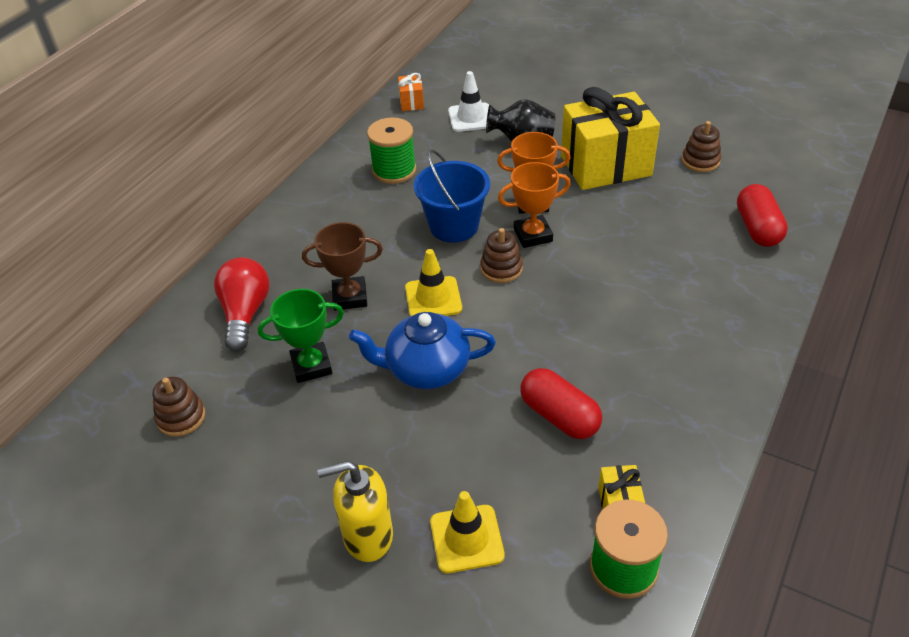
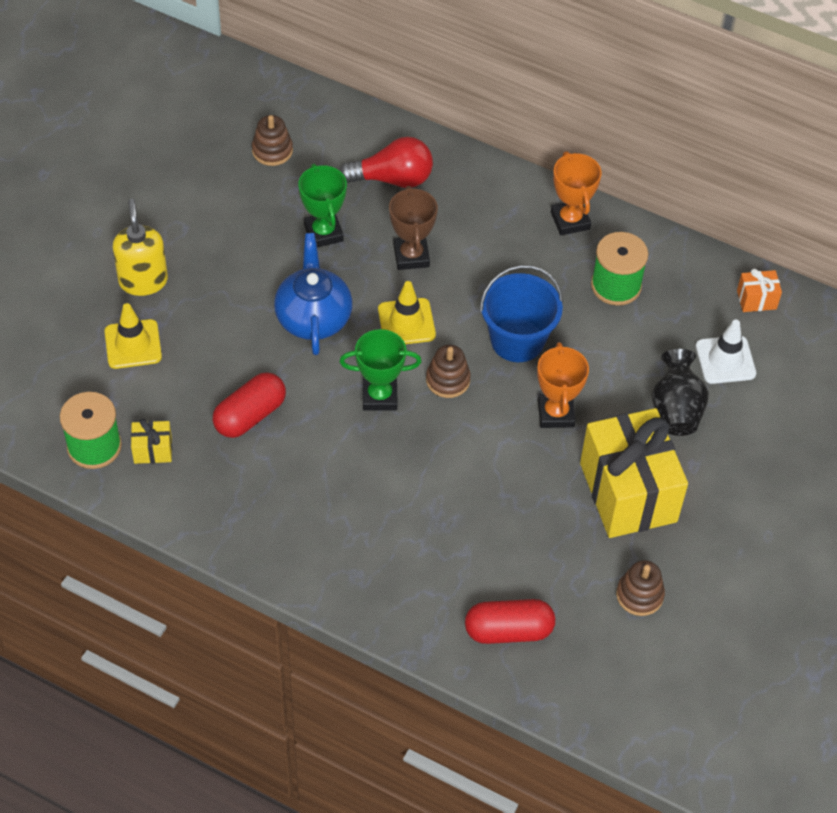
camera: 85 degrees right, 10 degrees up
(524, 315) = (379, 396): none -> green trophy
(533, 235) = (500, 411): orange trophy -> orange trophy (570, 220)

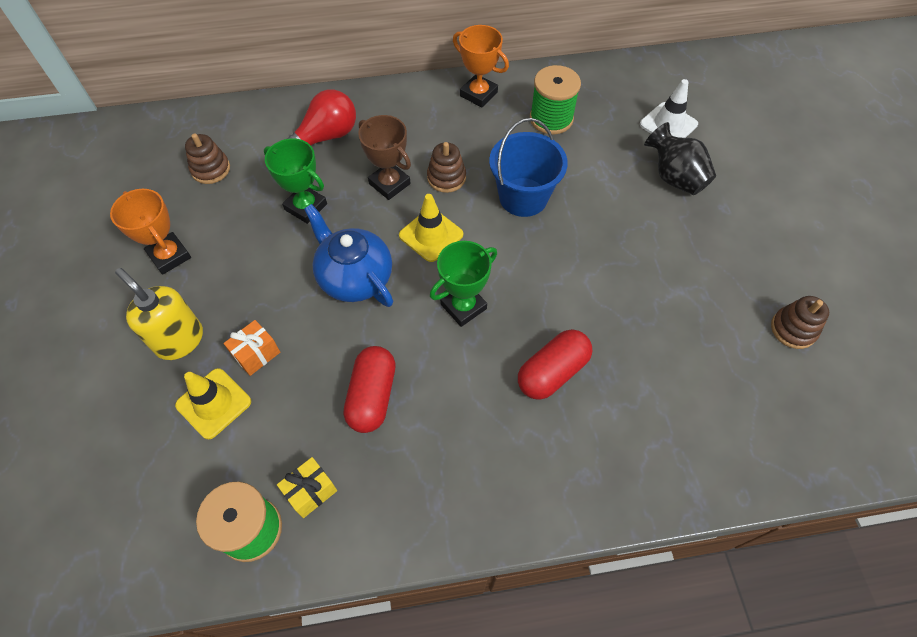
camera: 35 degrees left, 5 degrees up
(448, 380) = (502, 259): brown stacking toy -> brown stacking toy (446, 177)
(508, 631) = (740, 431): red capsule -> red capsule (552, 372)
(556, 413) = (601, 232): orange trophy -> orange trophy (169, 256)
(628, 492) = (706, 257): yellow gift -> none
(756, 299) = (645, 75): orange gift -> orange gift (256, 354)

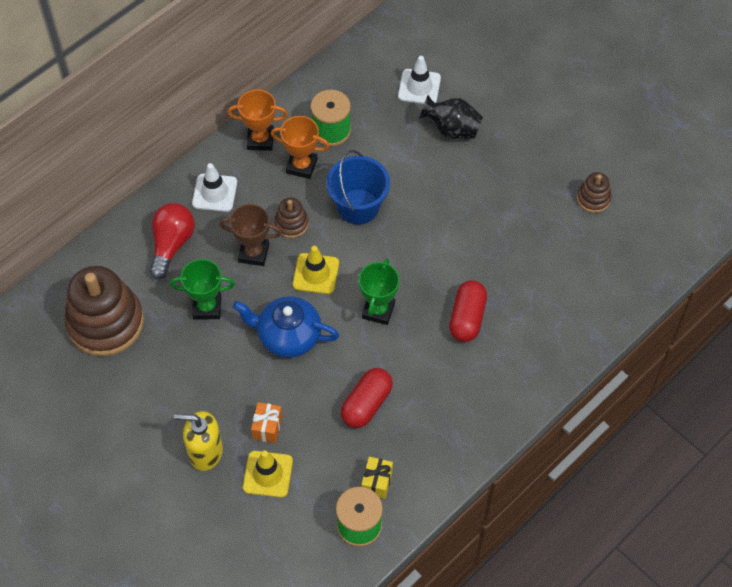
camera: 35 degrees left, 0 degrees up
(169, 256) = (140, 403): orange trophy -> orange trophy (301, 166)
(211, 169) = (105, 322): brown stacking toy -> brown stacking toy, size x2.16
(372, 396) = (366, 404): red capsule -> red capsule turned 60 degrees clockwise
(400, 115) = (214, 193): none -> white traffic cone

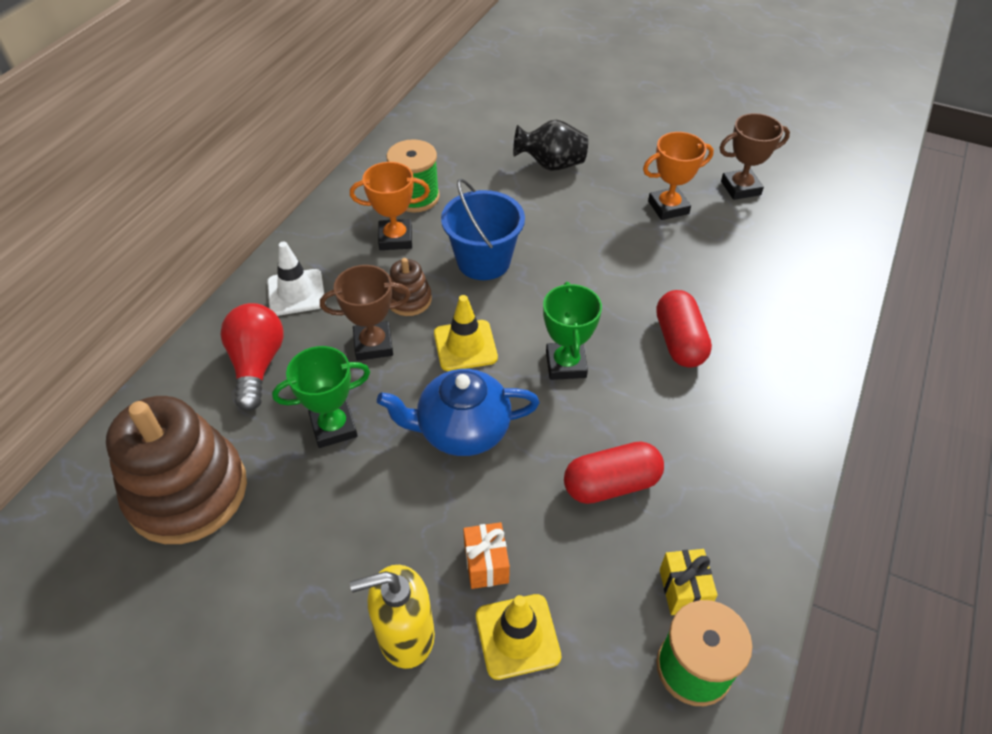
camera: 20 degrees left, 10 degrees down
(260, 140) = (334, 226): orange trophy -> orange trophy (668, 207)
(366, 404) = (611, 484): red capsule -> red capsule turned 60 degrees clockwise
(419, 87) = (495, 138): white traffic cone -> none
(593, 198) = (740, 188): brown stacking toy -> brown trophy

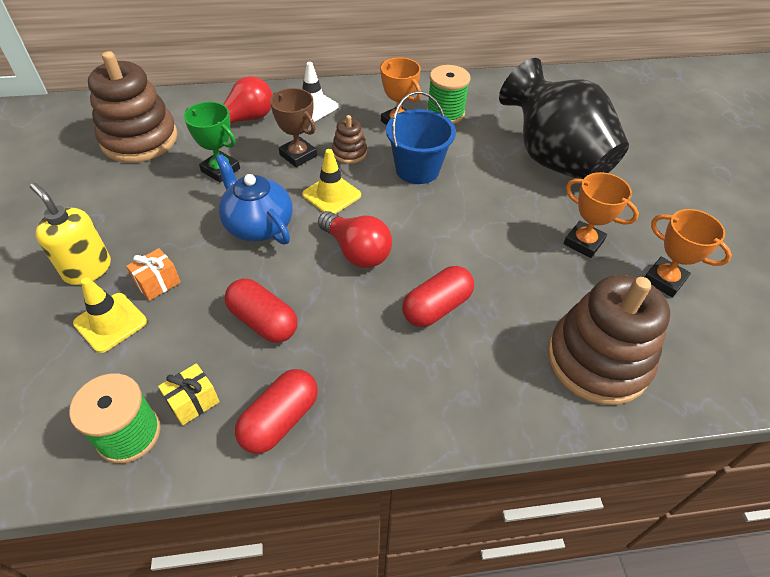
camera: 55 degrees right, 0 degrees up
(551, 165) = (553, 159): black vase -> black vase, size x1.96
(566, 364) = (356, 251): green trophy -> red light bulb
(740, 188) = (664, 280): brown trophy -> orange trophy
(745, 522) = (280, 420): none -> red capsule
(797, 273) = (597, 360): none -> brown stacking toy

